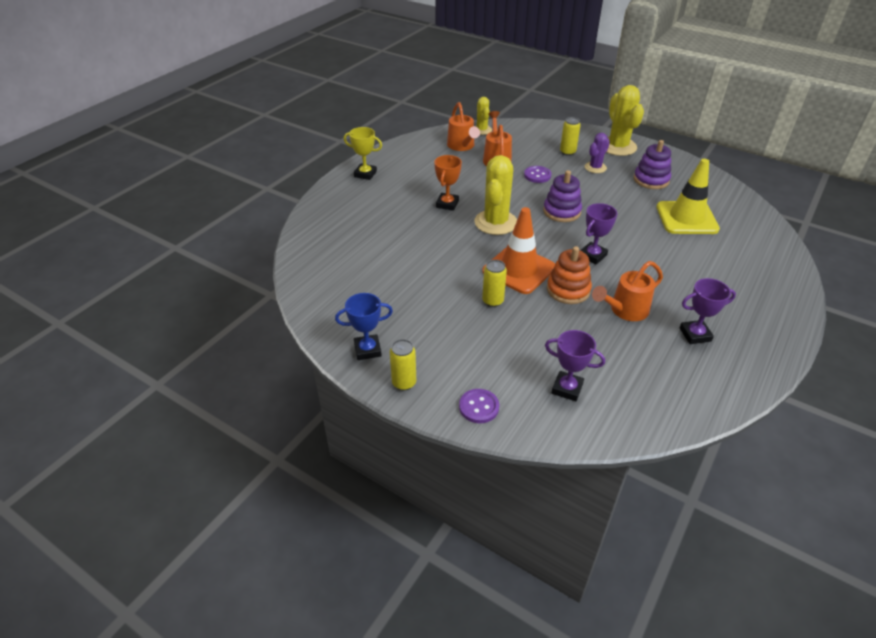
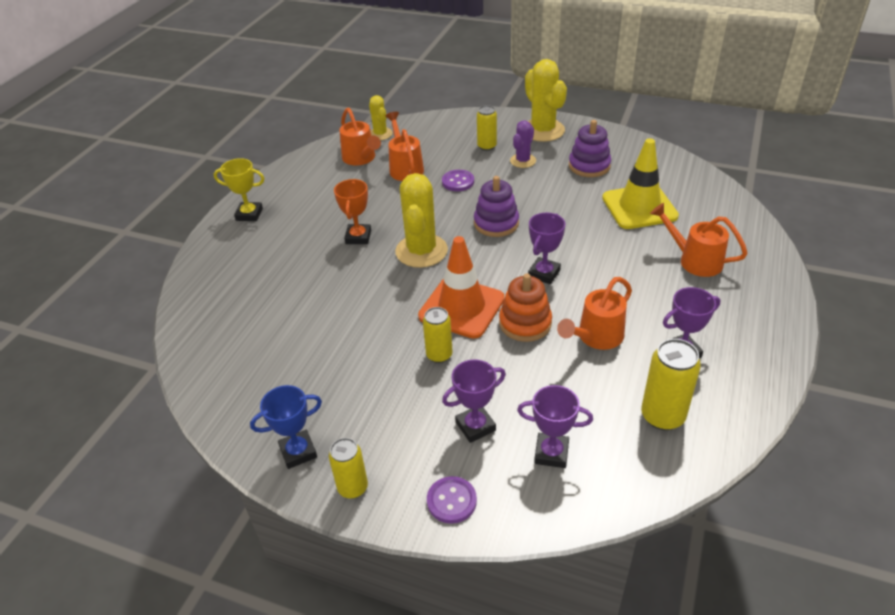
camera: 10 degrees left, 0 degrees up
(510, 358) = (475, 426): none -> purple trophy
(666, 379) = (662, 416): none -> yellow can
(724, 266) = (694, 260): none -> orange watering can

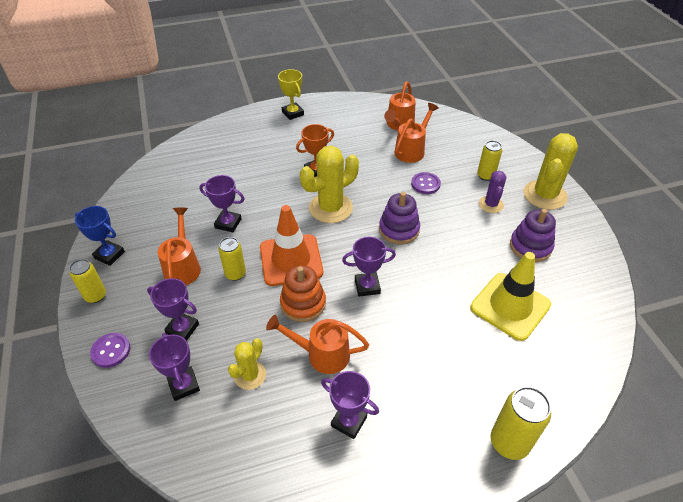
camera: 50 degrees right, 5 degrees up
(360, 331) = (228, 223): none -> purple trophy
(380, 134) = (436, 117): yellow cactus -> yellow cactus (250, 375)
(523, 161) = (491, 204): purple cactus -> purple cactus turned 75 degrees counterclockwise
(662, 416) = (266, 440): yellow can -> yellow can (509, 442)
(694, 260) = (476, 379): orange watering can -> orange watering can (183, 266)

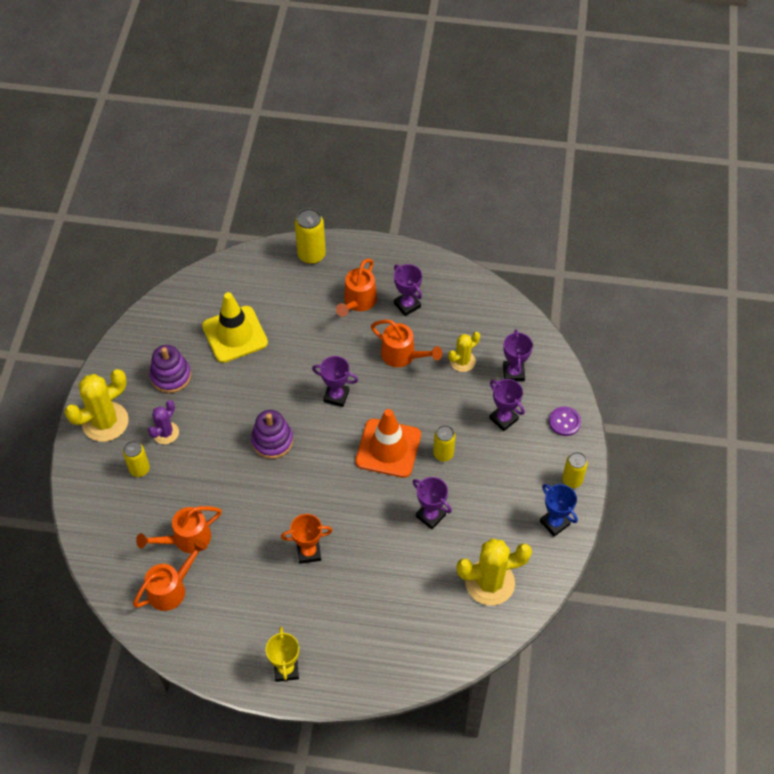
camera: 155 degrees left, 10 degrees up
(183, 266) = (488, 481): orange watering can -> orange watering can (358, 302)
(303, 303) = (397, 402): orange stacking toy -> none
(330, 208) = (321, 493): yellow cactus -> yellow cactus (490, 582)
(425, 184) = (208, 484): purple button -> none

